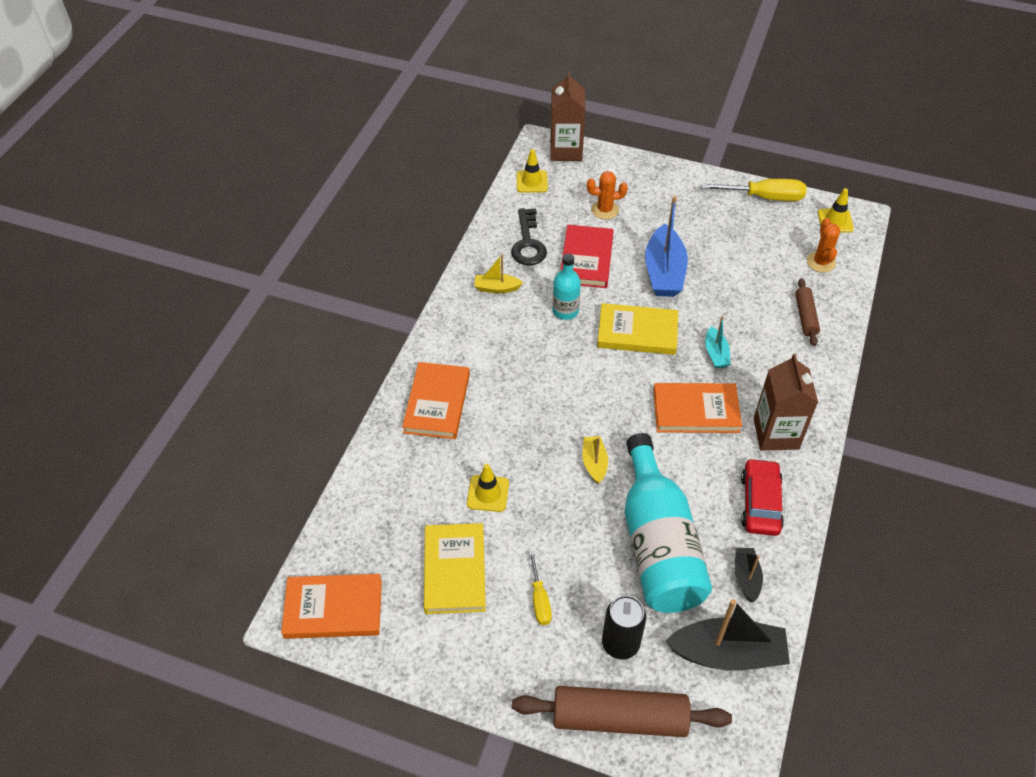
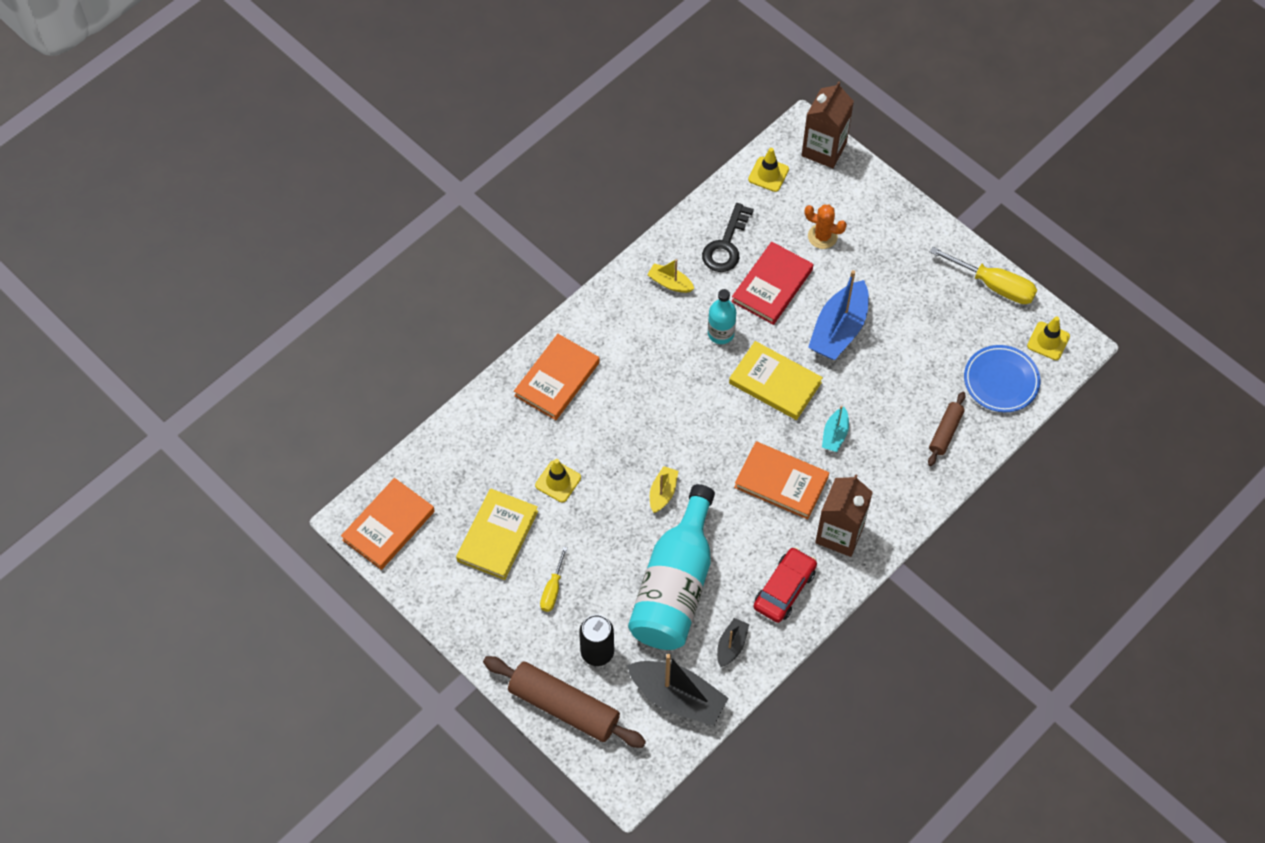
camera: 25 degrees right, 10 degrees up
(333, 608) = (388, 525): orange book -> orange book turned 75 degrees counterclockwise
(821, 262) = (1001, 381): orange cactus -> blue plate

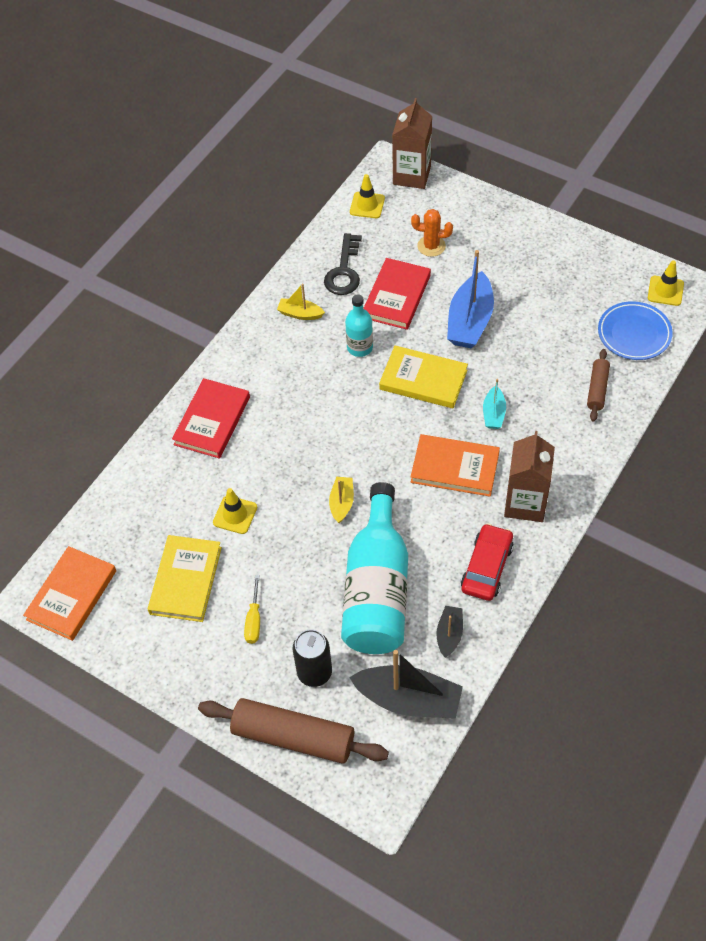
camera: 10 degrees left, 5 degrees down
(557, 379) = (212, 421): orange book -> red book
(993, 285) = (600, 254): yellow screwdriver -> none

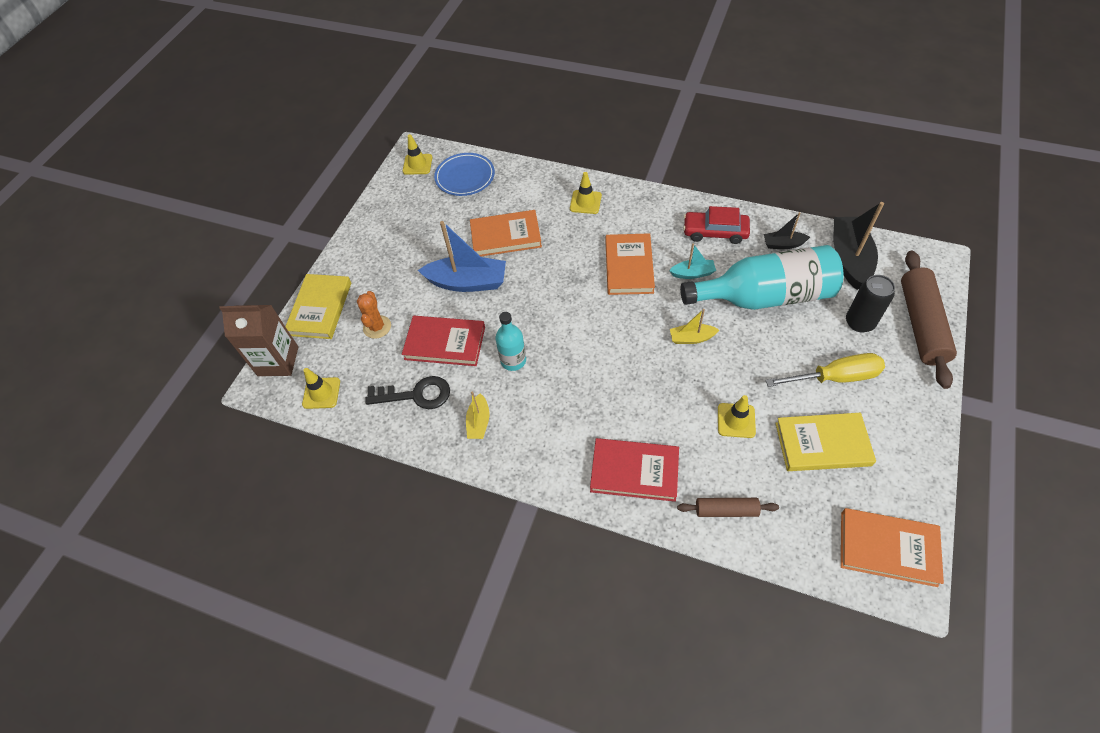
camera: 100 degrees left, 0 degrees up
(254, 620) = (835, 377): yellow screwdriver -> yellow screwdriver, size x1.73
(423, 380) = (541, 304): yellow book -> yellow book (320, 308)
(493, 413) = (566, 250): turquoise boat -> turquoise boat (692, 273)
(525, 503) = (648, 218): brown carton -> none
(528, 361) = (505, 236): none -> orange book
(566, 445) = (585, 202): none -> yellow traffic cone
(597, 389) = (525, 191): brown rolling pin -> brown rolling pin (726, 510)

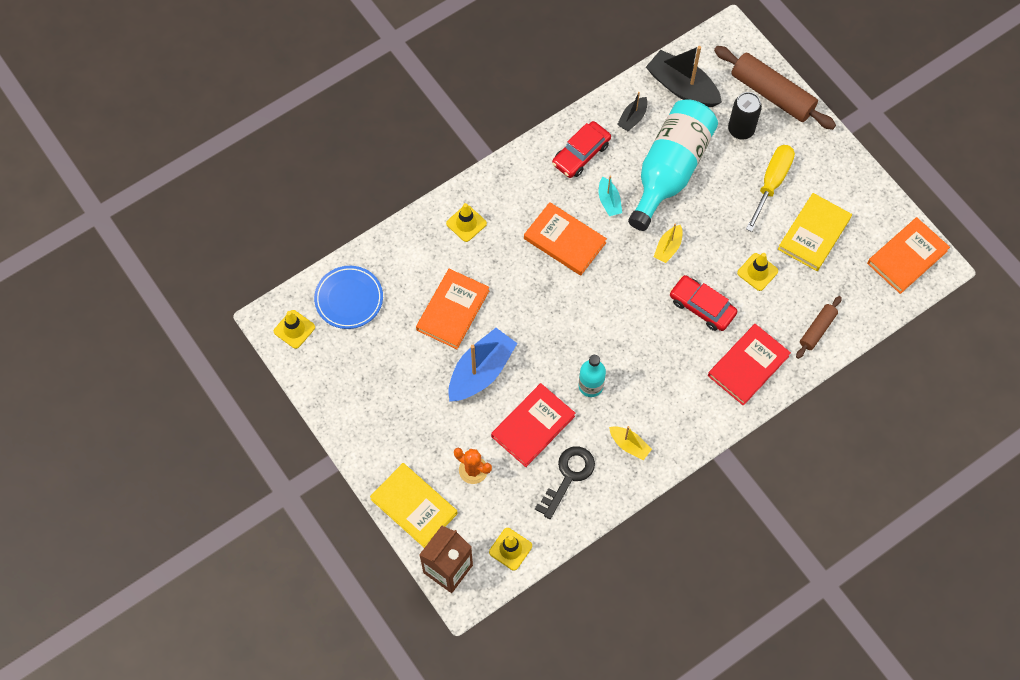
camera: 60 degrees left, 10 degrees up
(660, 397) = (702, 307): none -> red car
(692, 273) = (609, 201): turquoise boat -> turquoise boat turned 135 degrees clockwise

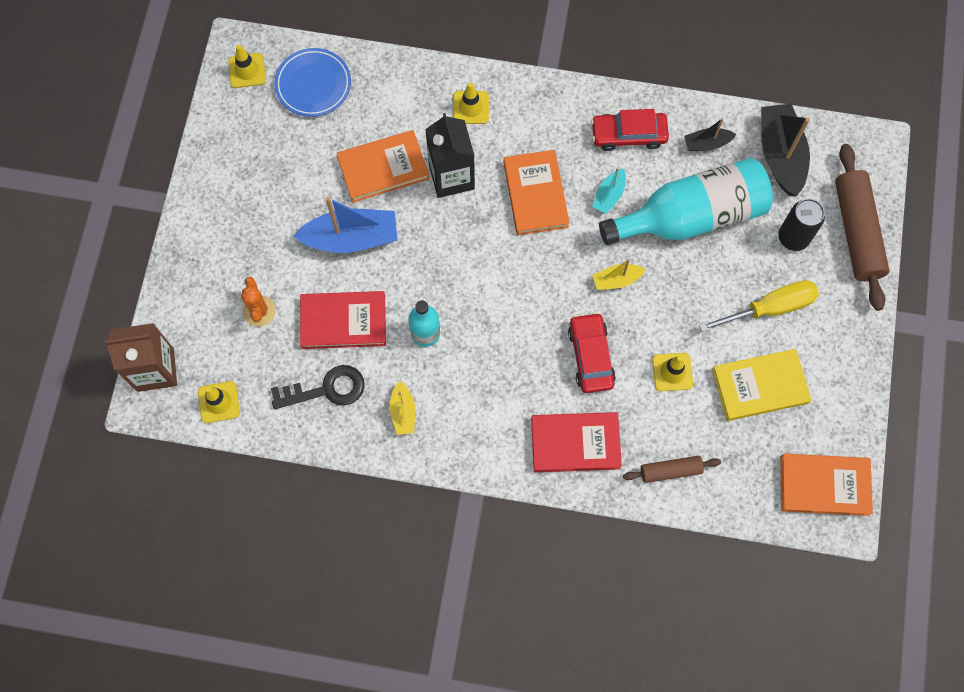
camera: 45 degrees right, 5 degrees up
(414, 506) = (184, 295): yellow book -> none
(501, 277) = (451, 177): none -> black carton

